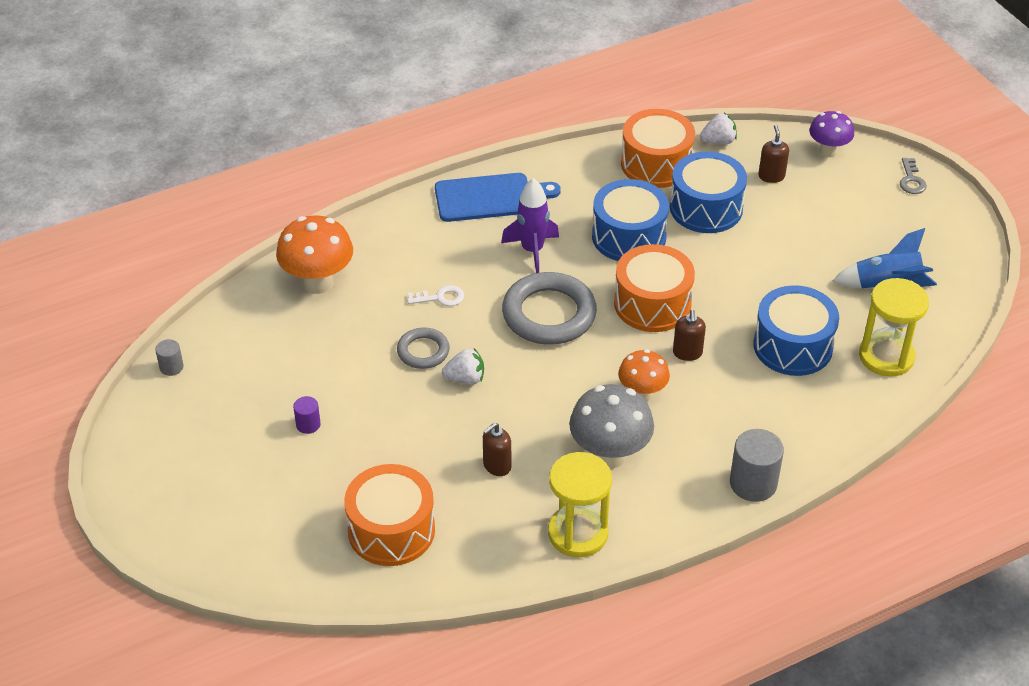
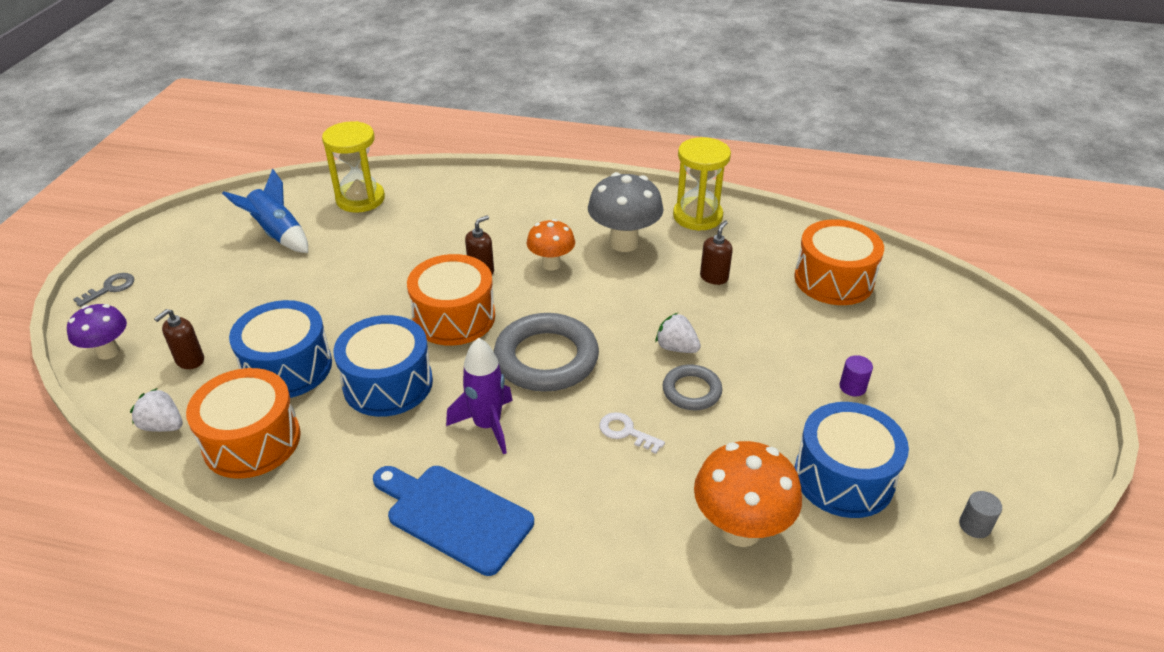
camera: 140 degrees left, 5 degrees down
(497, 466) = (714, 277): brown soap dispenser -> brown soap dispenser turned 60 degrees counterclockwise
(753, 483) = (551, 185): grey cylinder -> none
(793, 346) = (405, 235): blue drum -> blue drum (843, 477)

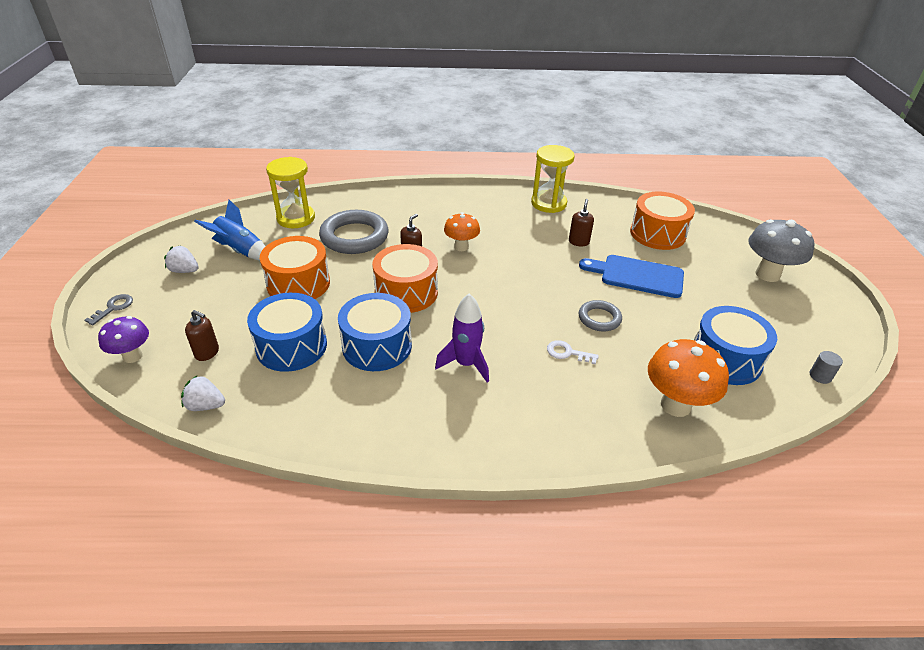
camera: 15 degrees left, 0 degrees up
(189, 360) = (207, 353): brown soap dispenser -> brown soap dispenser turned 90 degrees counterclockwise
(252, 441) = (286, 405): orange drum -> orange drum (298, 284)
(454, 515) = (471, 432): blue cutting board -> blue cutting board (637, 276)
(546, 358) = (487, 311): grey ring -> grey ring (354, 237)
(624, 243) = (506, 226): grey mushroom -> grey mushroom (767, 274)
(676, 348) = (575, 291): white strawberry -> white strawberry (184, 271)
(852, 387) = (702, 300): purple cylinder -> none

